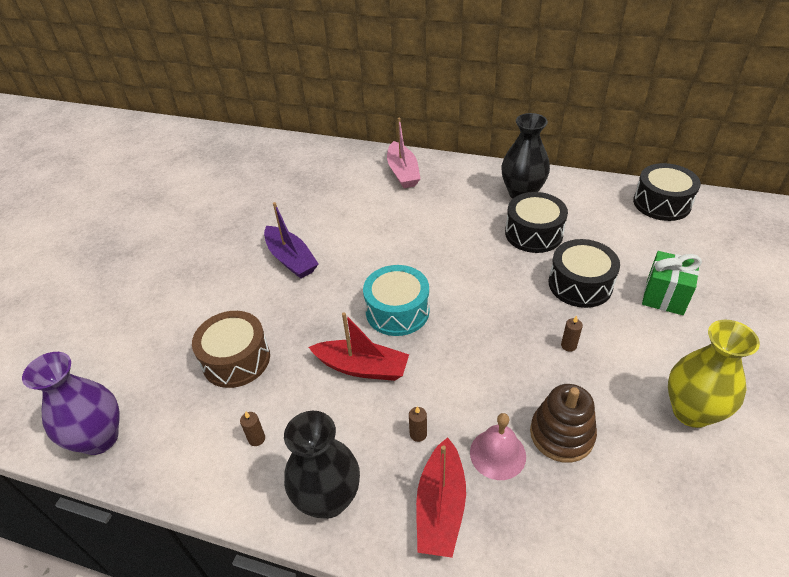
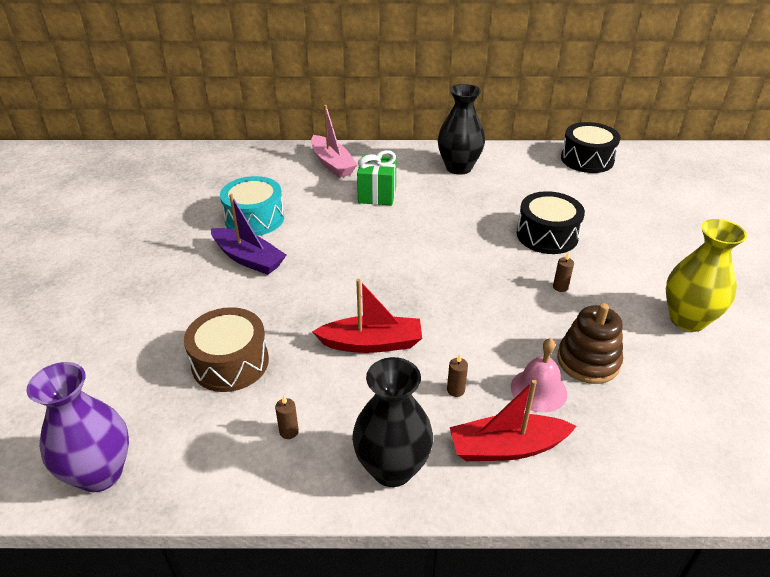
camera: 20 degrees left, 5 degrees down
(397, 311) = (384, 287): turquoise drum -> turquoise drum (254, 218)
(441, 507) = (507, 447): red boat -> red boat turned 90 degrees clockwise
(533, 233) = (485, 199): black drum -> none
(664, 296) = (624, 233): green gift -> green gift (377, 195)

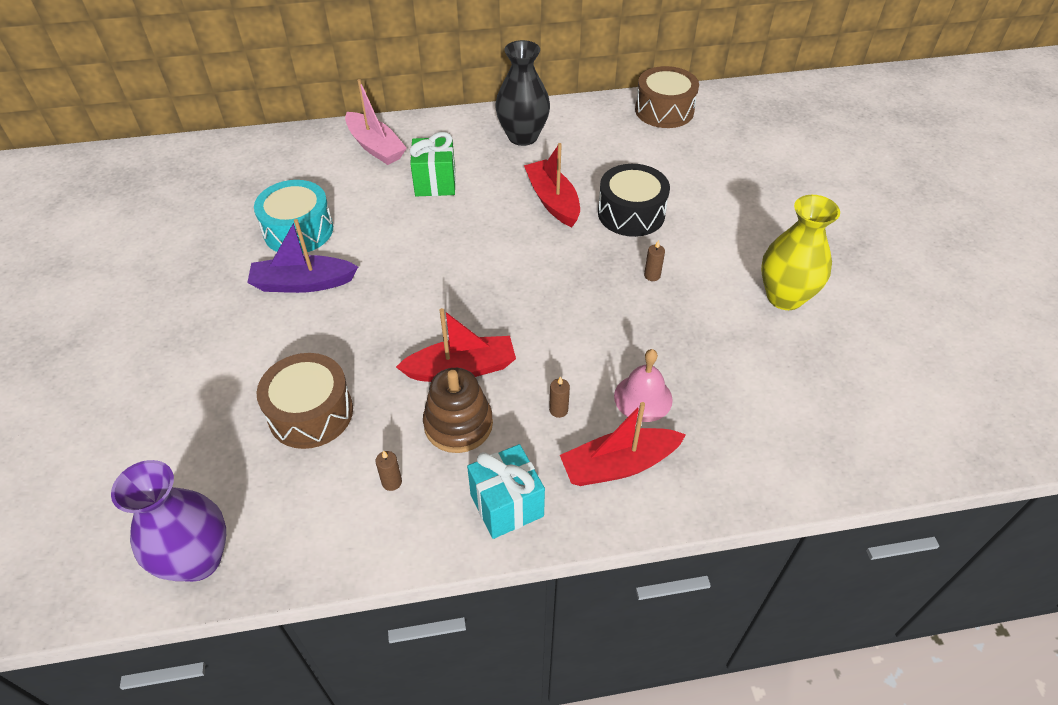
camera: 10 degrees left, 10 degrees up
(248, 259) = (303, 283): purple boat -> purple boat turned 150 degrees clockwise
(392, 468) = (506, 505): black vase -> turquoise gift
(477, 218) = (552, 201): none -> red boat
(587, 159) = (664, 110): black drum -> brown drum
(588, 361) = (689, 358): brown stacking toy -> brown stacking toy (458, 424)

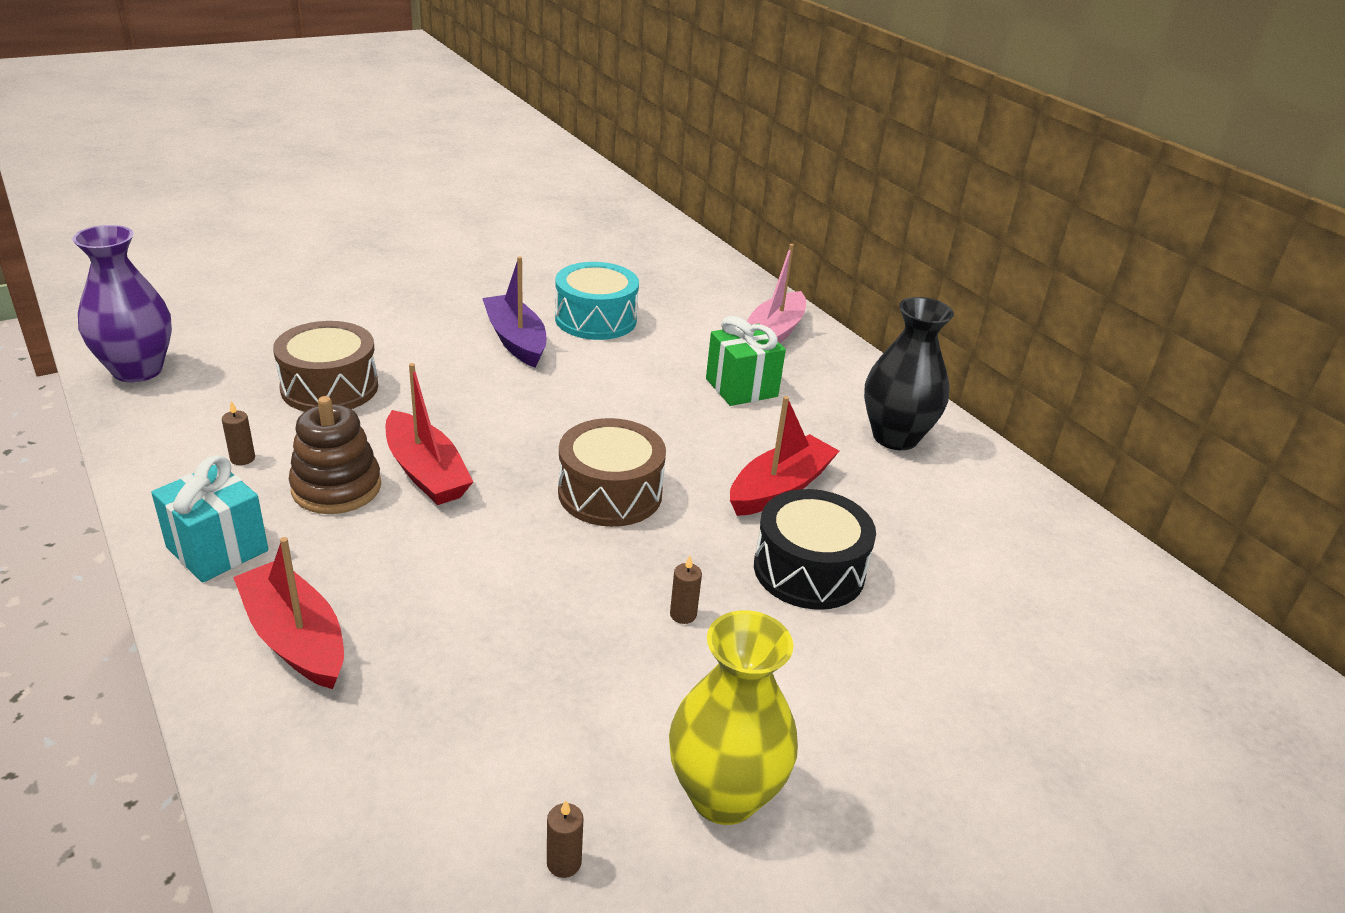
camera: 65 degrees right, 15 degrees down
(558, 410) = (380, 565): brown candle -> brown candle (564, 863)
(643, 397) = (425, 643): pink bell -> none
(664, 110) = (1100, 568): brown drum -> brown drum (610, 493)

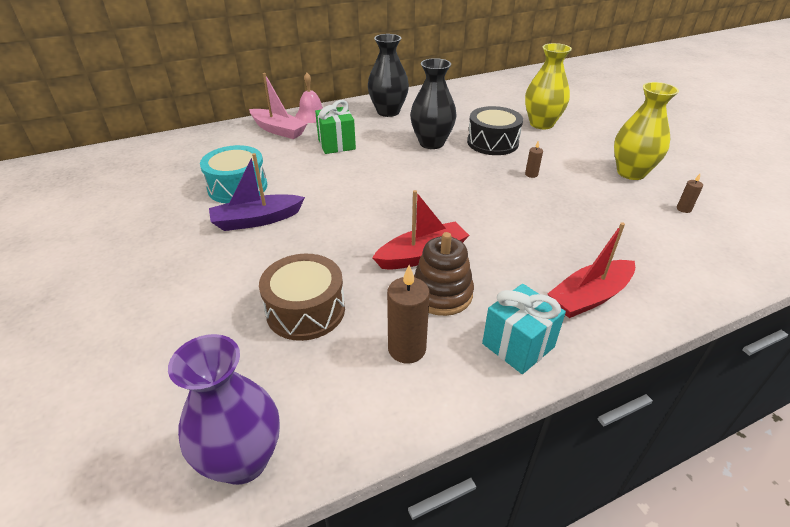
camera: 80 degrees left, 5 degrees up
(242, 458) = (407, 349): brown candle -> brown candle, size x1.98
(610, 493) = (439, 189): brown drum -> none
(780, 488) = (431, 143): red boat -> black vase
(840, 358) = (311, 115): none -> pink bell
(938, 661) = (541, 124): none -> yellow vase

